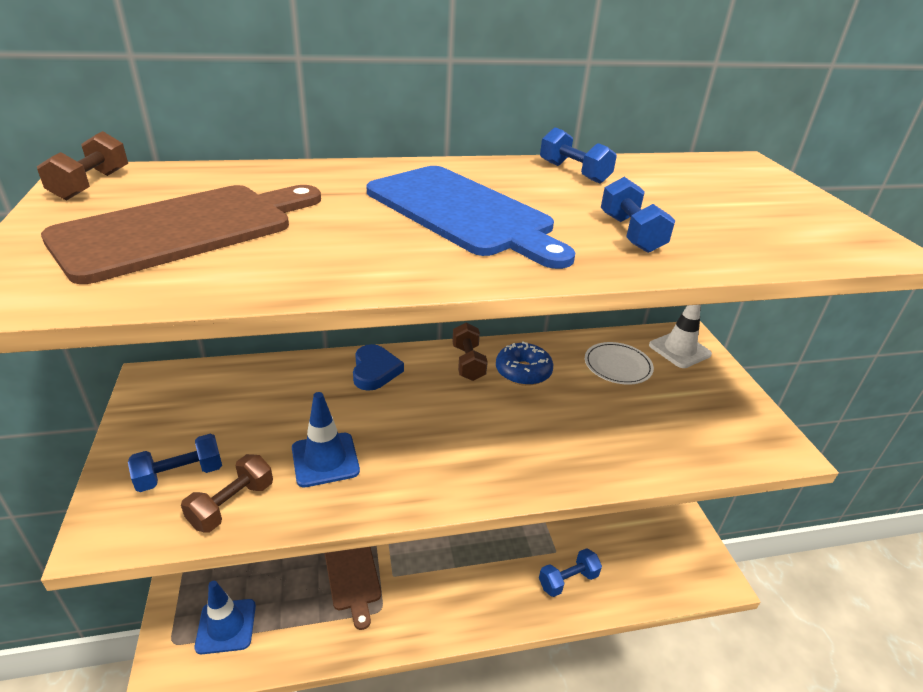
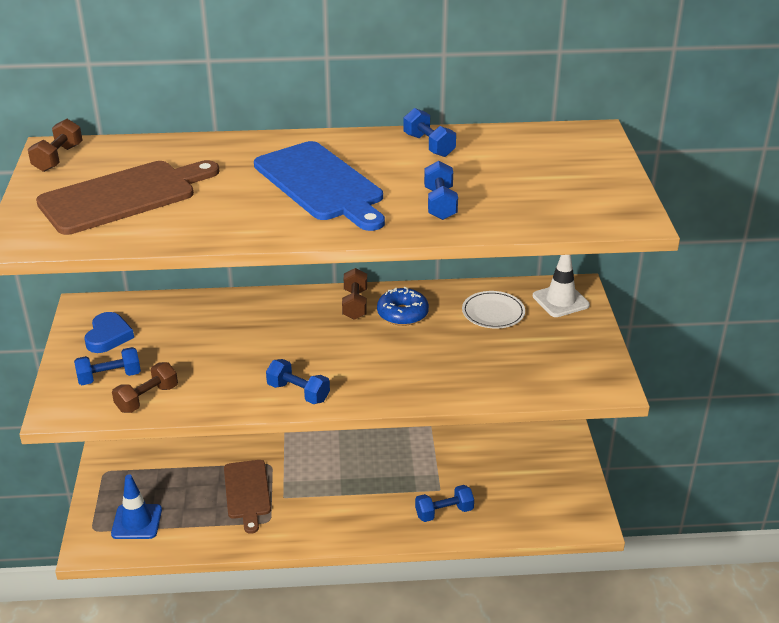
camera: 10 degrees right, 0 degrees up
(325, 460) = (219, 373): blue traffic cone -> none
(375, 371) = (270, 308): blue heart -> blue heart (108, 336)
(430, 481) = (298, 392): none -> blue dumbbell

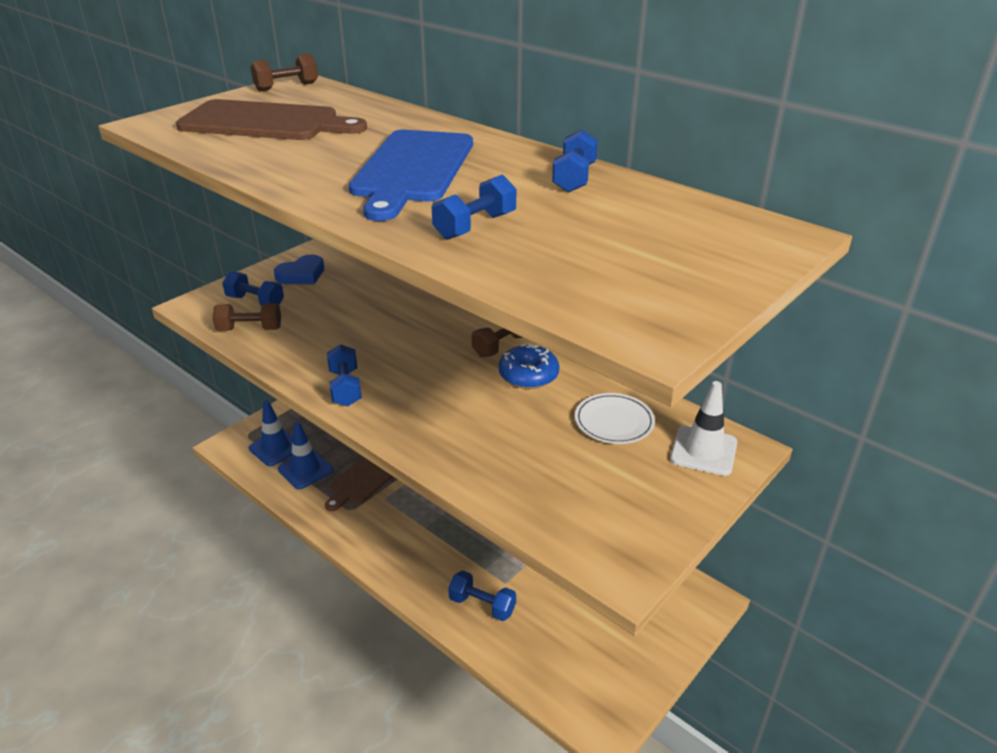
camera: 45 degrees right, 0 degrees up
(189, 519) = (305, 470): none -> blue traffic cone

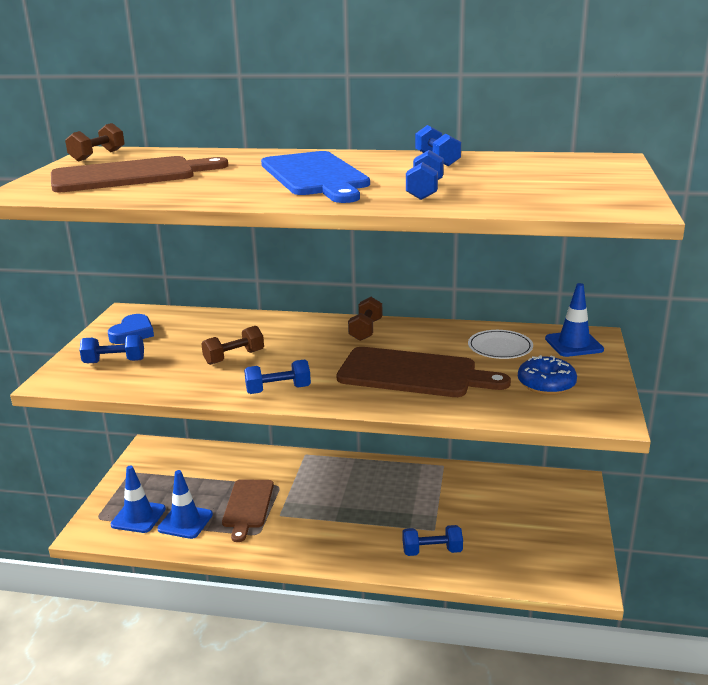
camera: 30 degrees left, 10 degrees down
(250, 329) = (136, 380): brown dumbbell -> brown dumbbell (234, 357)
(345, 388) = (278, 390): blue dumbbell -> blue dumbbell turned 60 degrees counterclockwise
(486, 420) = (413, 374): none -> brown cutting board
(528, 375) = (408, 341): blue donut -> blue donut (546, 384)
(703, 451) = (574, 344): white traffic cone -> blue traffic cone

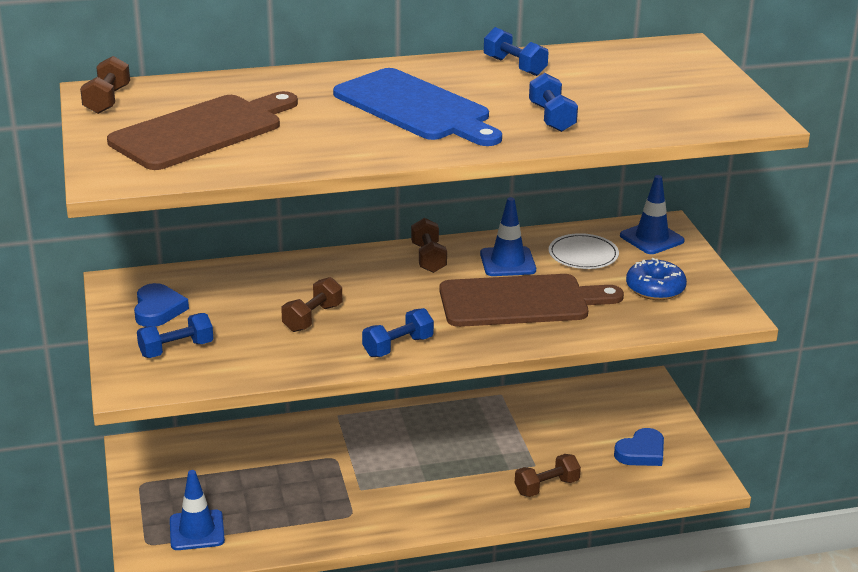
camera: 25 degrees left, 5 degrees up
(185, 522) = (258, 522): blue traffic cone -> blue traffic cone (507, 262)
(248, 506) = (317, 488): brown cutting board -> none
(432, 551) = (546, 487): blue dumbbell -> brown dumbbell
(537, 541) = (641, 452): none -> blue heart

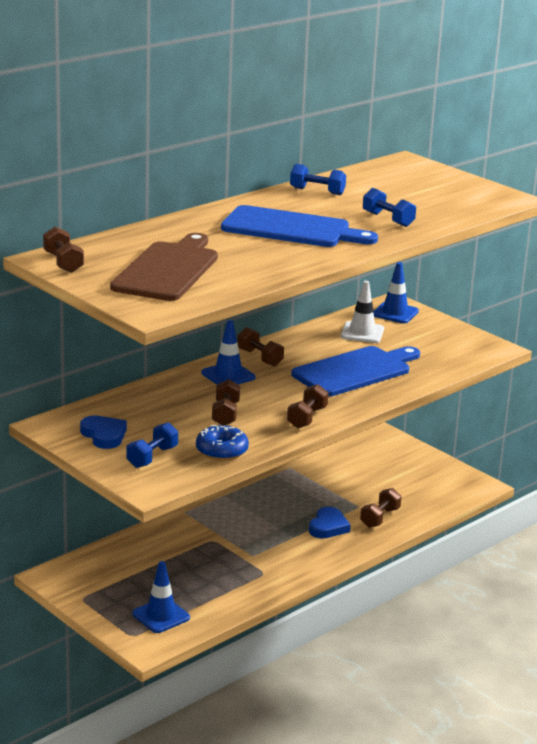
camera: 30 degrees left, 5 degrees down
(398, 346) = (307, 418): blue dumbbell -> brown dumbbell
(507, 262) = (317, 348): blue traffic cone -> blue traffic cone (228, 375)
(521, 301) = (355, 371): brown cutting board -> blue cutting board
(583, 255) = (362, 333): white plate -> white traffic cone
(641, 452) = (421, 479): blue heart -> blue heart (328, 527)
(655, 288) = (432, 344): blue donut -> blue donut (221, 451)

